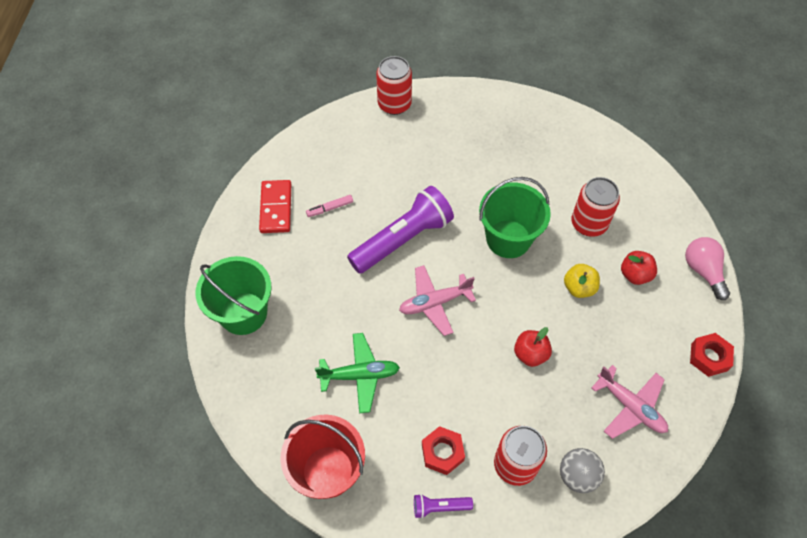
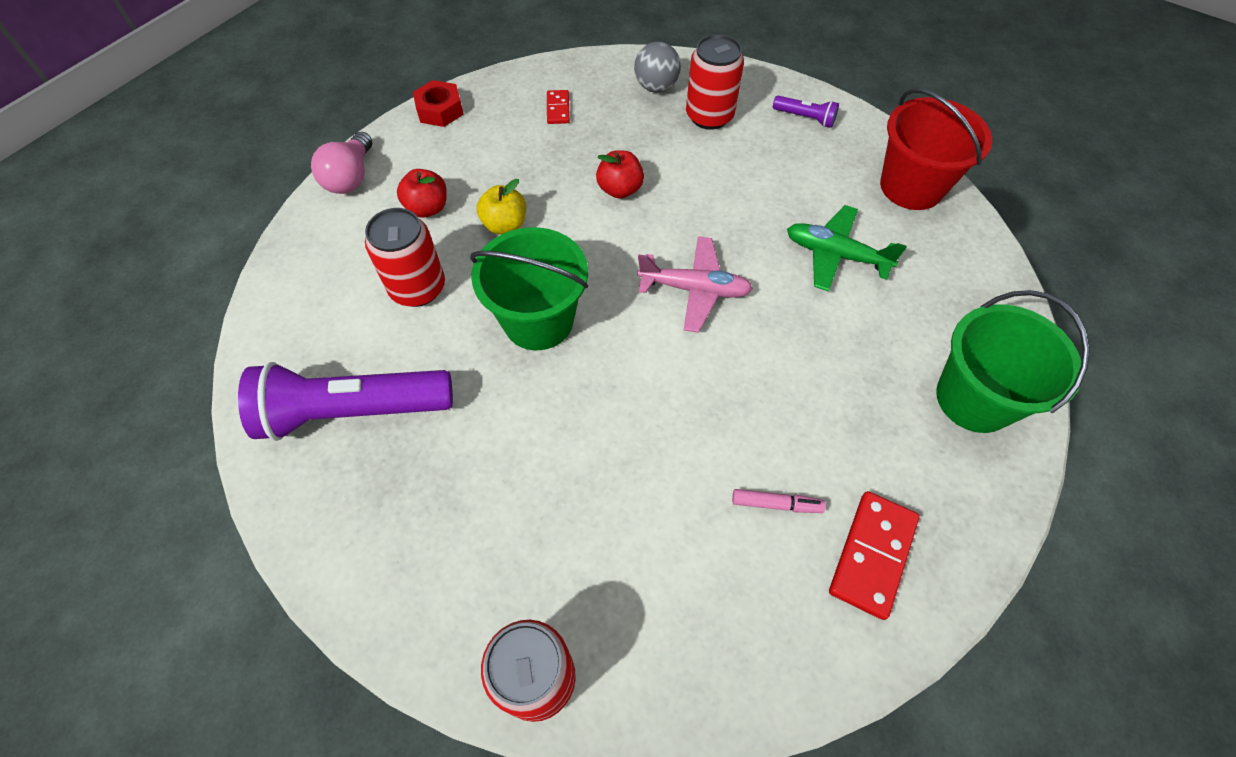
camera: 150 degrees left, 0 degrees up
(403, 239) = (686, 392): purple flashlight -> purple flashlight (353, 411)
(442, 452) = (777, 153): red nut -> none
(630, 406) = (558, 109): pink plane -> red domino

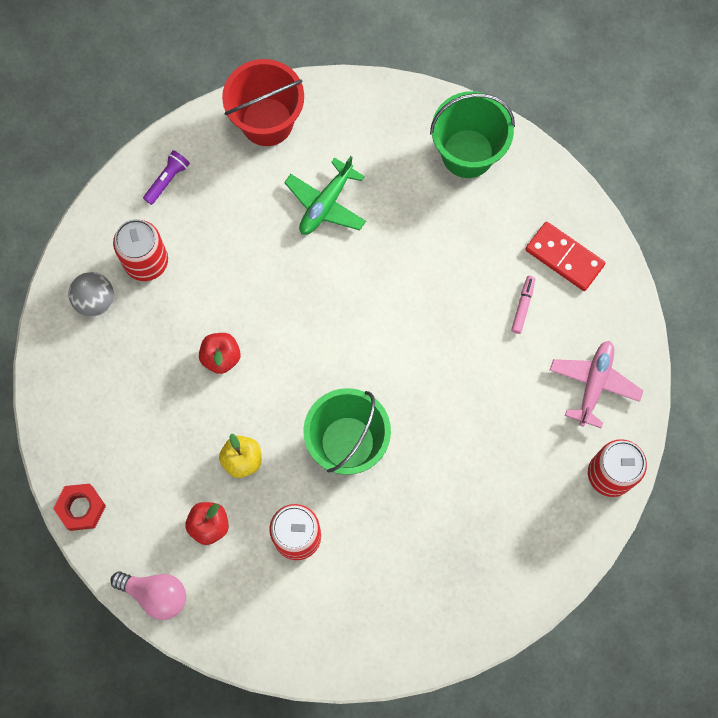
camera: 80 degrees left, 15 degrees up
(353, 411) = (405, 589): purple flashlight -> none
(558, 109) = (105, 396): red domino -> none
(694, 289) = (339, 319): pink plane -> pink plane (594, 384)

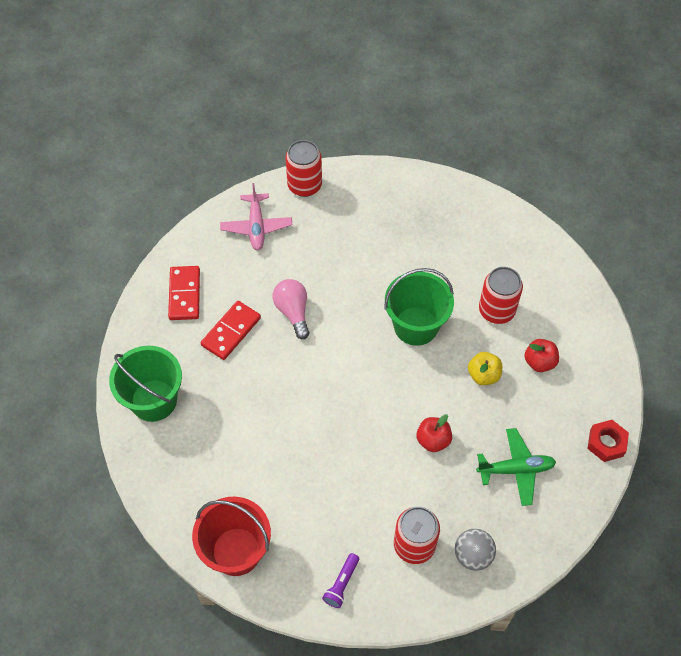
camera: 130 degrees left, 15 degrees down
(156, 594) = (606, 358): pink light bulb -> pink light bulb (293, 312)
(167, 180) = (341, 584): purple flashlight -> purple flashlight turned 60 degrees counterclockwise
(326, 204) = (267, 461): green plane -> green plane (516, 469)
(486, 269) = (231, 331): none -> red domino
(522, 306) = (238, 295): pink marker -> none
(594, 384) = (256, 226): pink plane -> pink plane turned 75 degrees counterclockwise

